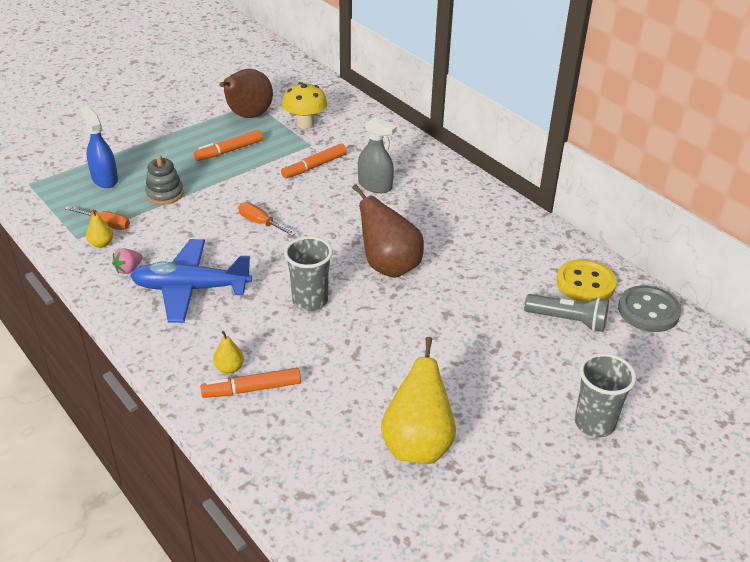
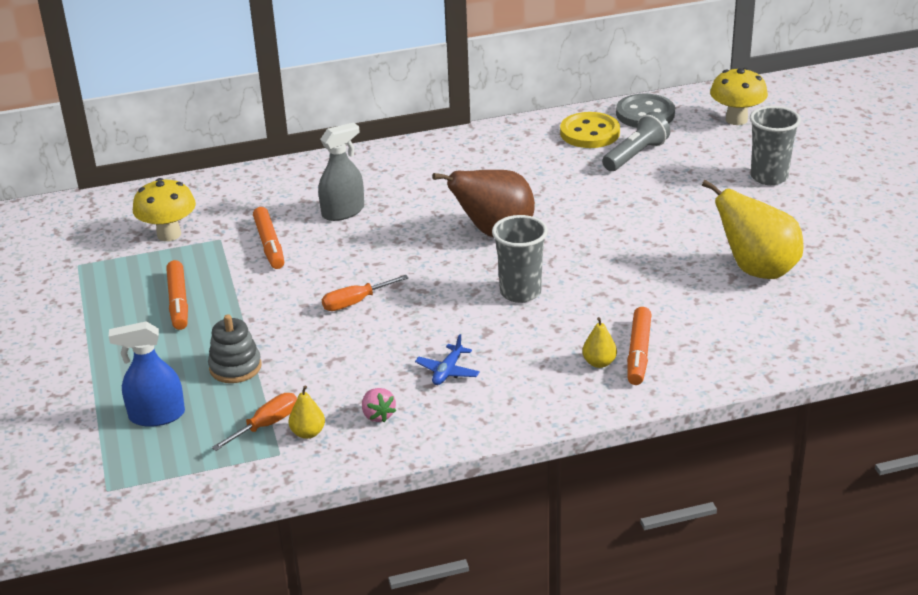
camera: 65 degrees left, 5 degrees down
(191, 289) = (447, 371): blue plane -> blue plane, size x0.43
(248, 116) = (107, 274): brown pear -> none
(690, 377) = (736, 119): none -> yellow mushroom

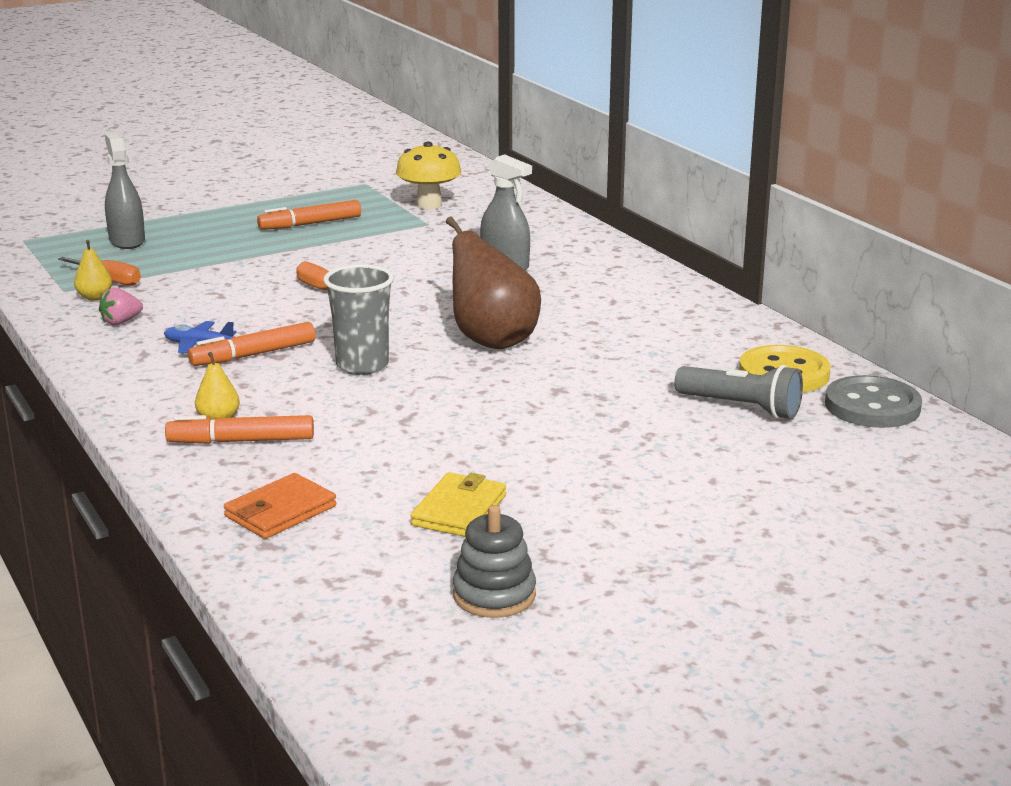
camera: 75 degrees right, 10 degrees down
(157, 415) = (127, 241): blue spray bottle -> grey spray bottle
(235, 367) = (203, 258): grey stacking toy -> grey stacking toy (494, 595)
(269, 244) = (425, 243): orange marker -> orange marker (254, 354)
(736, 119) = (913, 476): yellow mushroom -> none
(749, 339) = (280, 511): none -> orange wallet
(757, 270) = (459, 510): yellow pear -> yellow wallet
(769, 177) = (740, 510): grey cup -> none

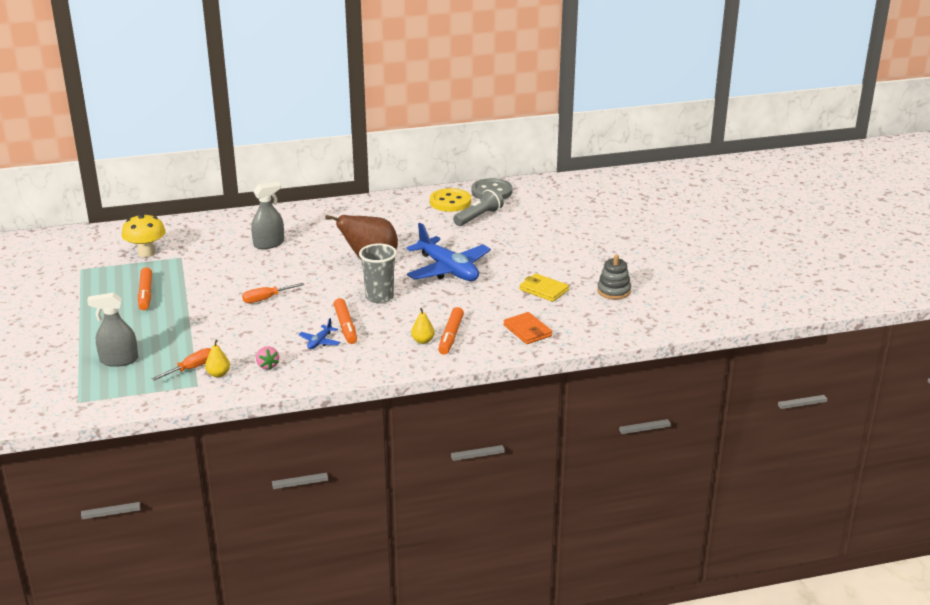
camera: 75 degrees left, 5 degrees up
(494, 407) = (448, 270): none -> blue plane

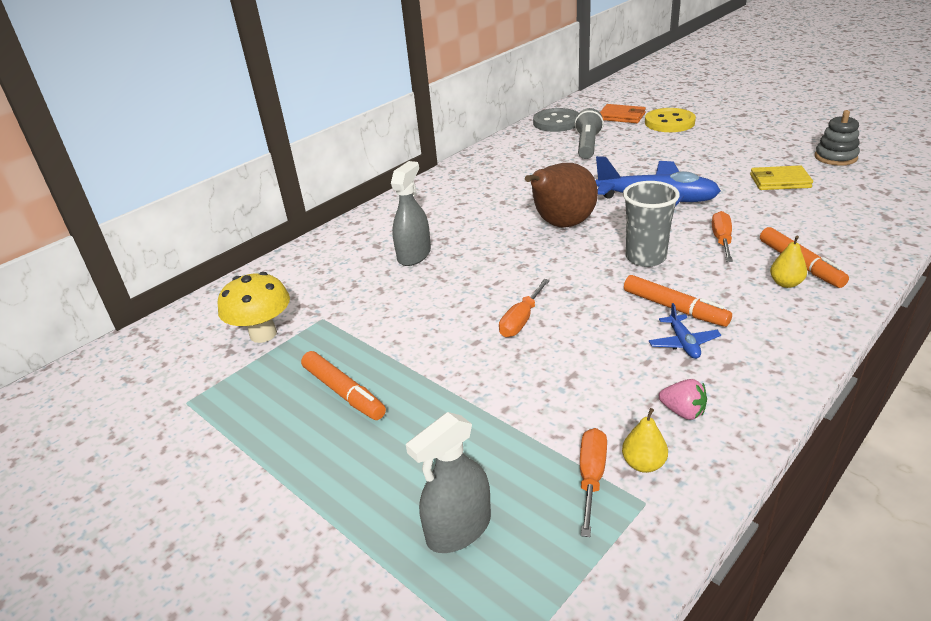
camera: 30 degrees left, 5 degrees up
(437, 306) = (721, 240): none -> orange screwdriver
(450, 202) = (535, 143): yellow button -> yellow button (669, 122)
(527, 331) = (853, 224): orange wallet -> orange wallet (622, 116)

